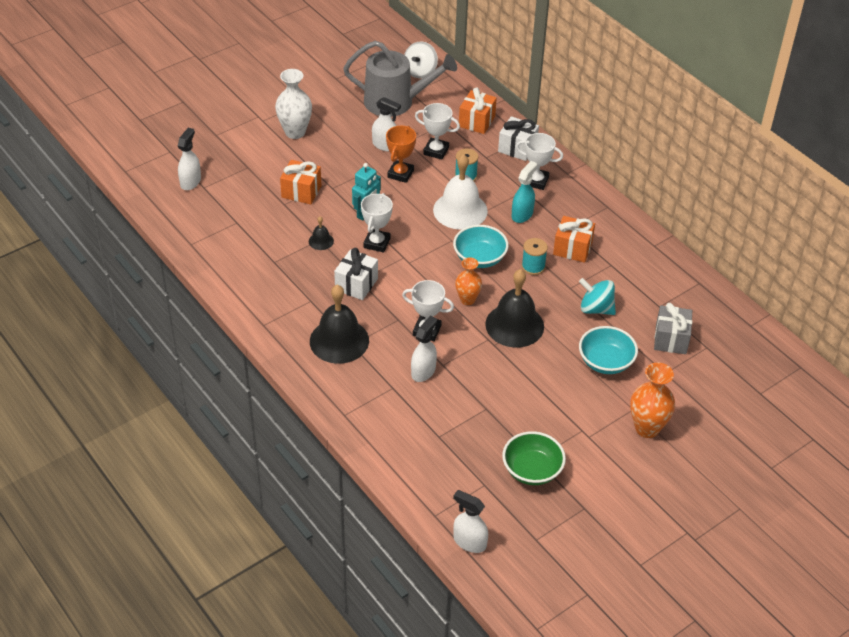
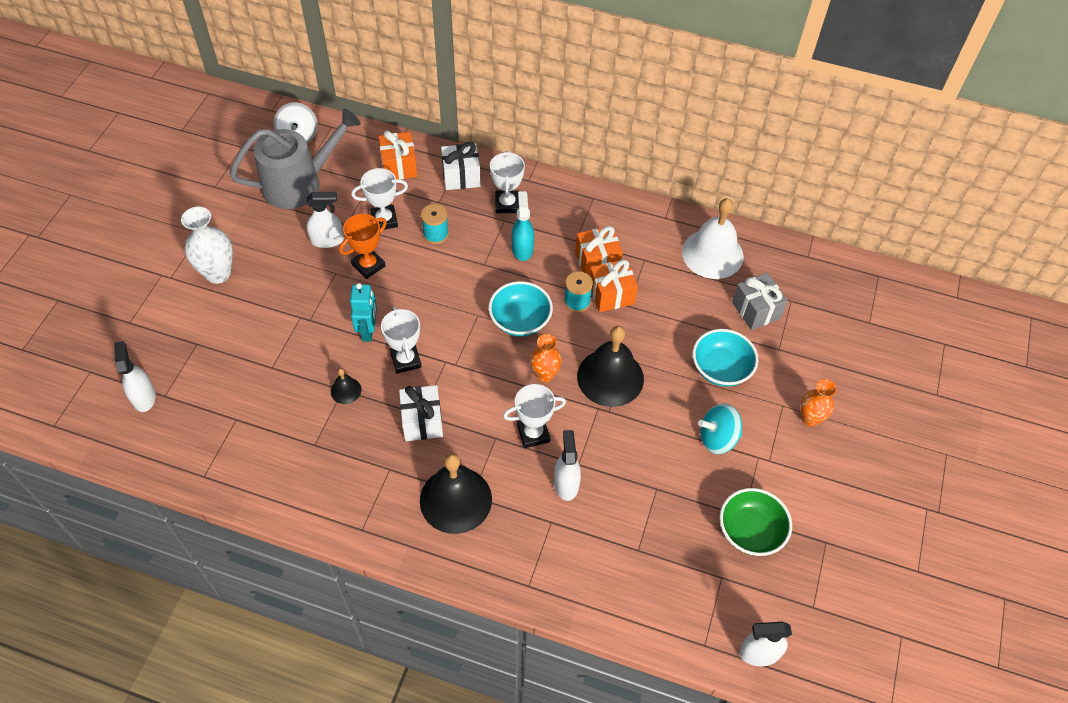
camera: 35 degrees left, 10 degrees up
(301, 191) = (279, 342): orange gift -> orange gift (611, 295)
(400, 174) = (368, 265): orange trophy -> orange trophy turned 60 degrees clockwise
(460, 210) = (460, 276): white bell -> white bell (712, 254)
(536, 181) = (507, 204): white trophy -> white trophy turned 75 degrees counterclockwise
(596, 308) = (668, 315): turquoise spinning top -> turquoise spinning top (717, 438)
(647, 428) = (810, 418): orange vase -> orange vase, size x0.66

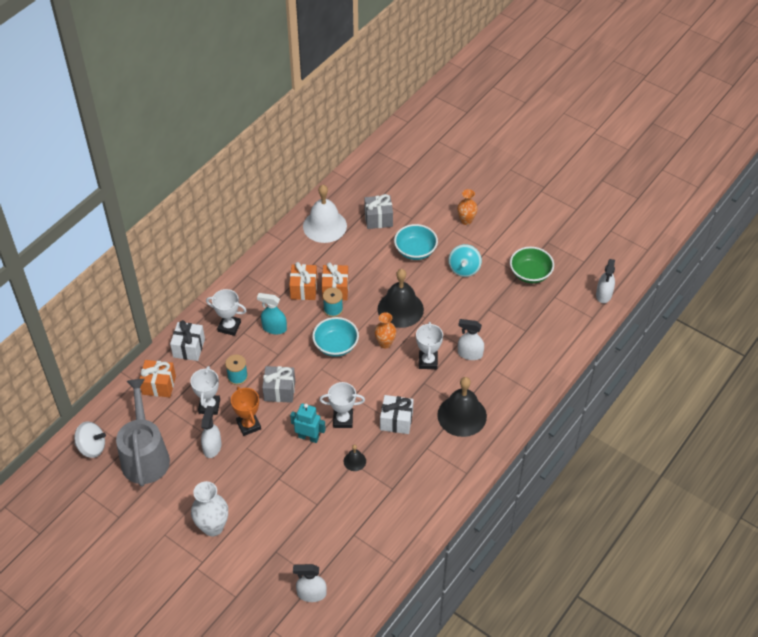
camera: 70 degrees left, 5 degrees down
(428, 281) = (279, 391): none -> grey gift

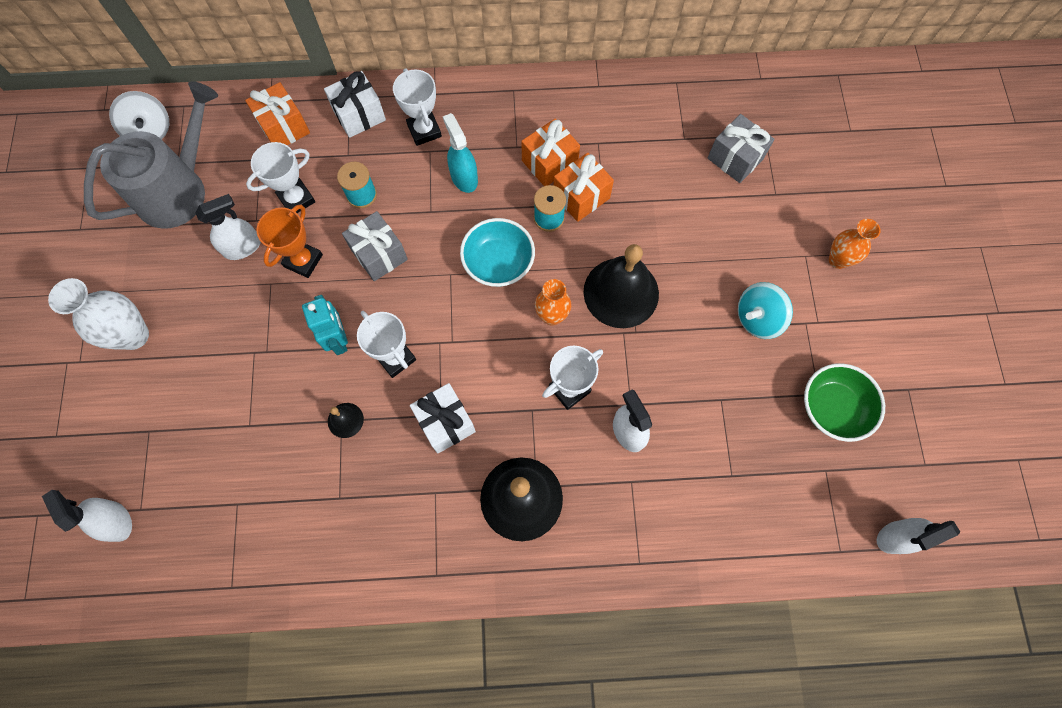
camera: 50 degrees right, 20 degrees up
(324, 226) = (664, 110): white bell -> none
(415, 251) = (728, 238): turquoise bowl -> none

